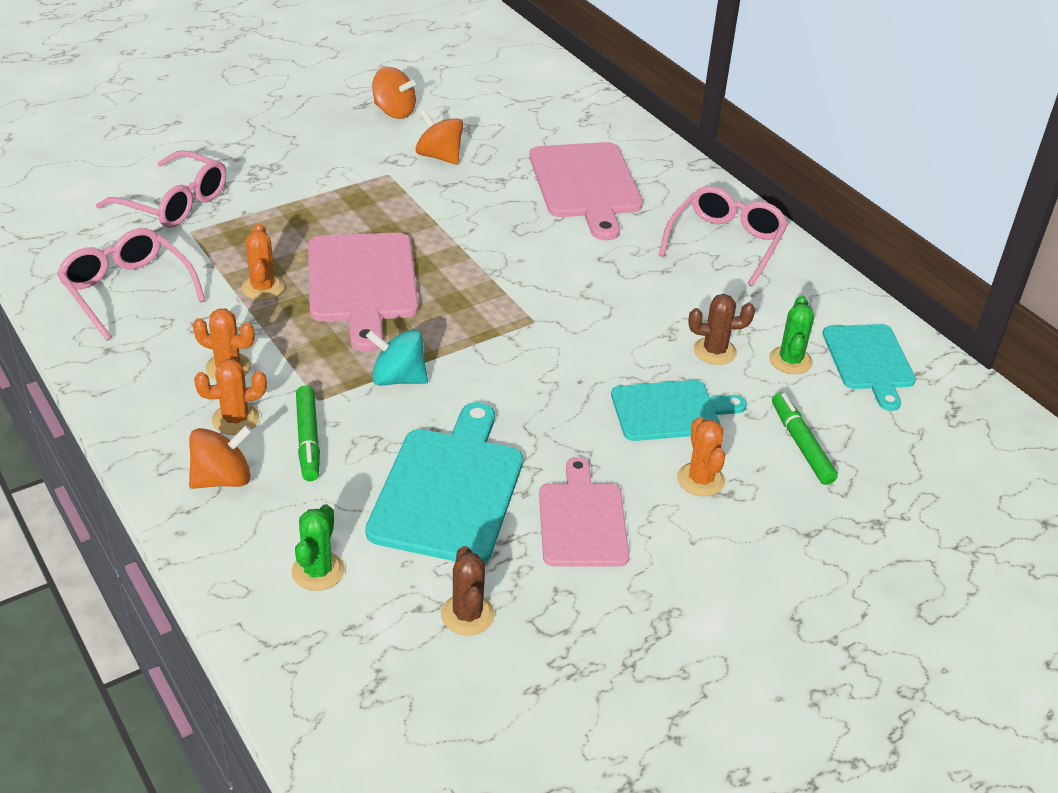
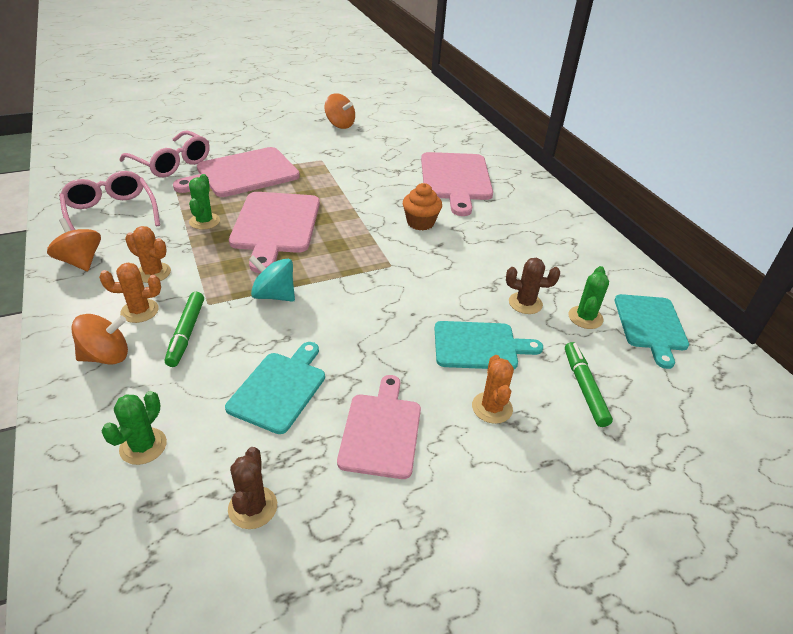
camera: 10 degrees right, 0 degrees up
(263, 288) = (204, 221): orange cactus -> green cactus
(285, 209) = (243, 174): none -> pink cutting board
(439, 156) = (360, 153): orange spinning top -> orange spinning top (80, 261)
(449, 490) = (279, 388): turquoise cutting board -> turquoise cutting board, size x0.66
(555, 256) = (420, 223): none -> orange cupcake
(725, 243) = (548, 227): pink glasses -> none

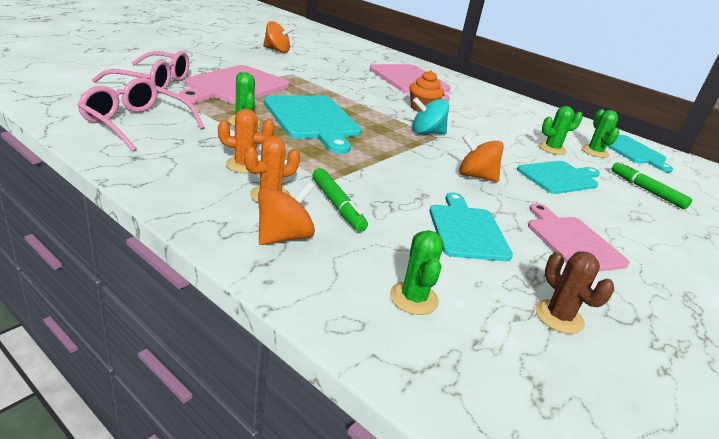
camera: 30 degrees left, 10 degrees down
(80, 261) = (153, 165): orange spinning top -> orange spinning top (475, 176)
(274, 295) = (376, 167): turquoise spinning top -> turquoise spinning top (426, 133)
(275, 226) = (313, 120): pink cutting board -> turquoise cutting board
(492, 408) = (615, 212): orange cactus -> none
(525, 303) = (552, 149): brown cactus -> green cactus

